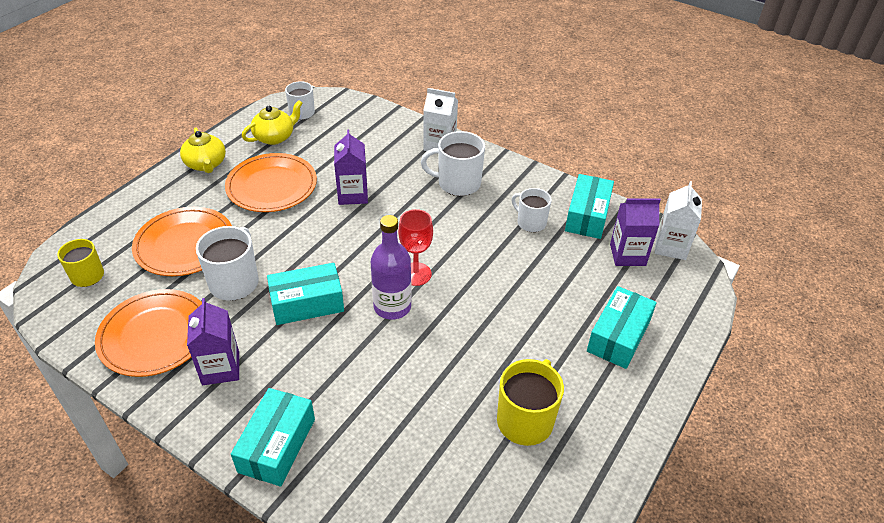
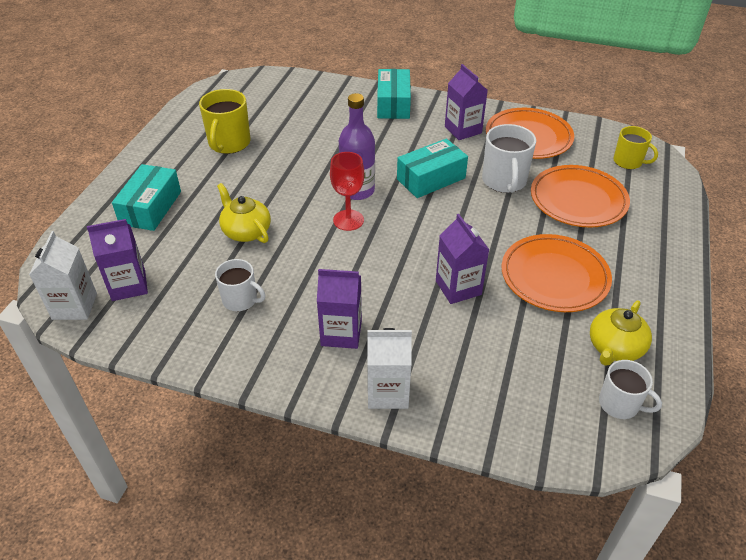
camera: 165 degrees right, 0 degrees up
(206, 164) = (653, 287): yellow teapot -> yellow teapot (246, 231)
(457, 183) = (341, 333): white mug -> purple carton
(587, 216) = (171, 324): turquoise box -> none

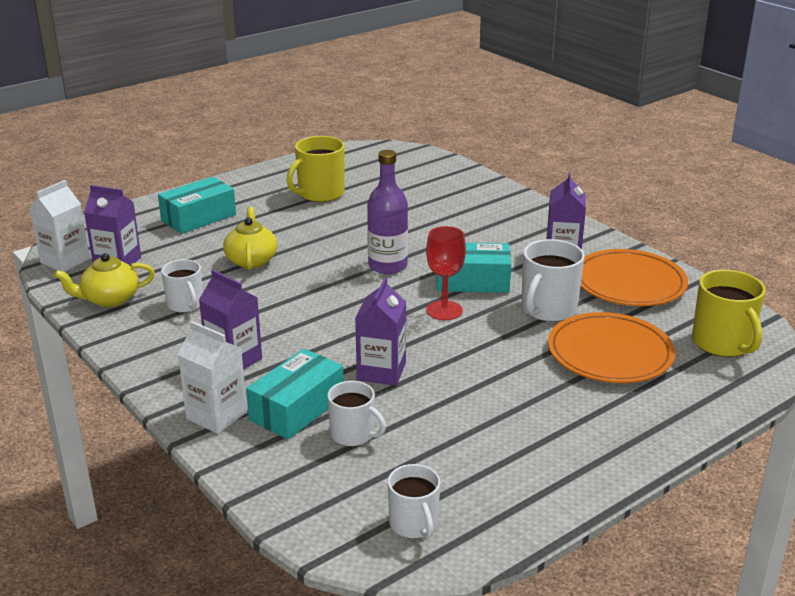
camera: 35 degrees right, 15 degrees down
(348, 220) = (349, 284): red goblet -> red goblet (444, 310)
(393, 104) = (517, 211): turquoise box -> turquoise box (297, 408)
(501, 353) = (353, 434): none -> white mug
(554, 276) = (491, 402): orange plate -> none
(615, 348) = (473, 482): yellow teapot -> yellow teapot (110, 299)
(628, 162) = (723, 343): yellow mug -> yellow mug, size x1.53

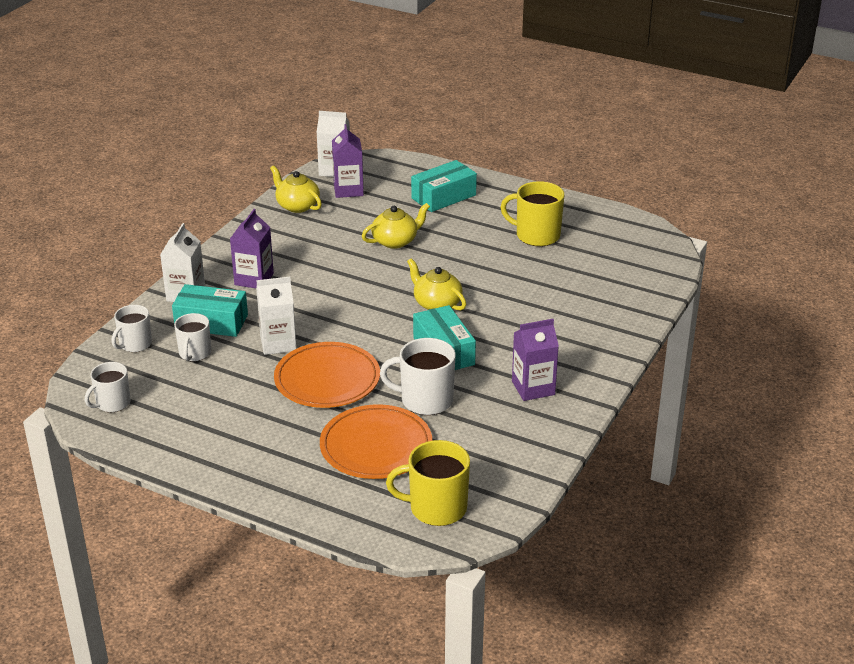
camera: 65 degrees right, 5 degrees up
(185, 305) = (311, 236): white mug -> white mug (135, 344)
(198, 218) = (443, 197): turquoise box -> turquoise box turned 60 degrees counterclockwise
(381, 371) = (278, 343): purple carton -> white carton
(387, 266) = (436, 303): purple bottle -> yellow teapot
(444, 310) = (385, 349): red goblet -> none
(629, 283) = (507, 436): orange plate -> orange plate (327, 380)
(723, 343) = (436, 508): yellow mug -> yellow mug turned 45 degrees clockwise

